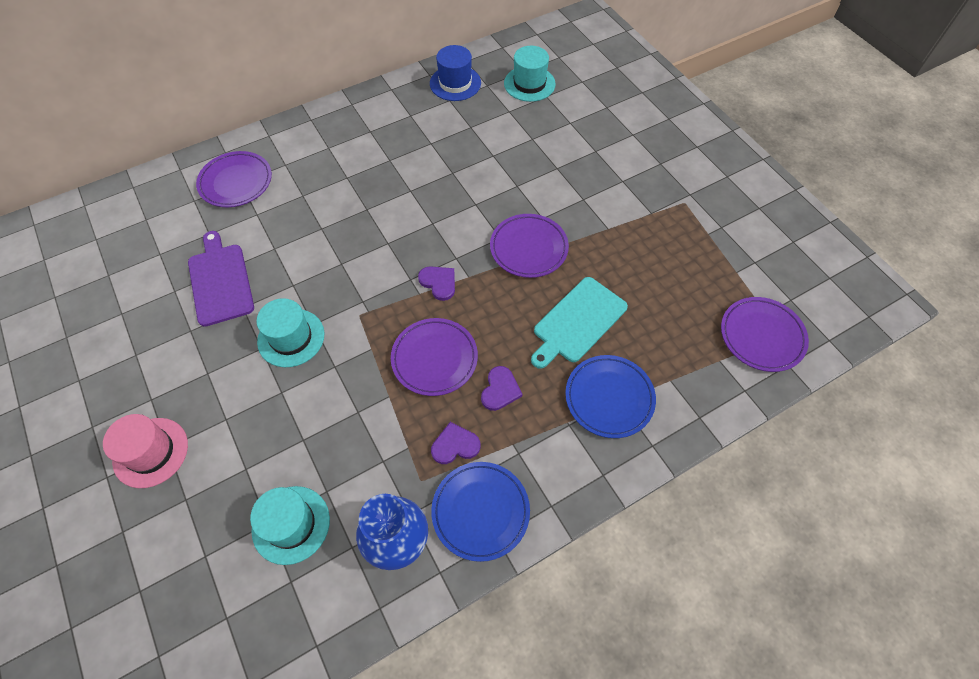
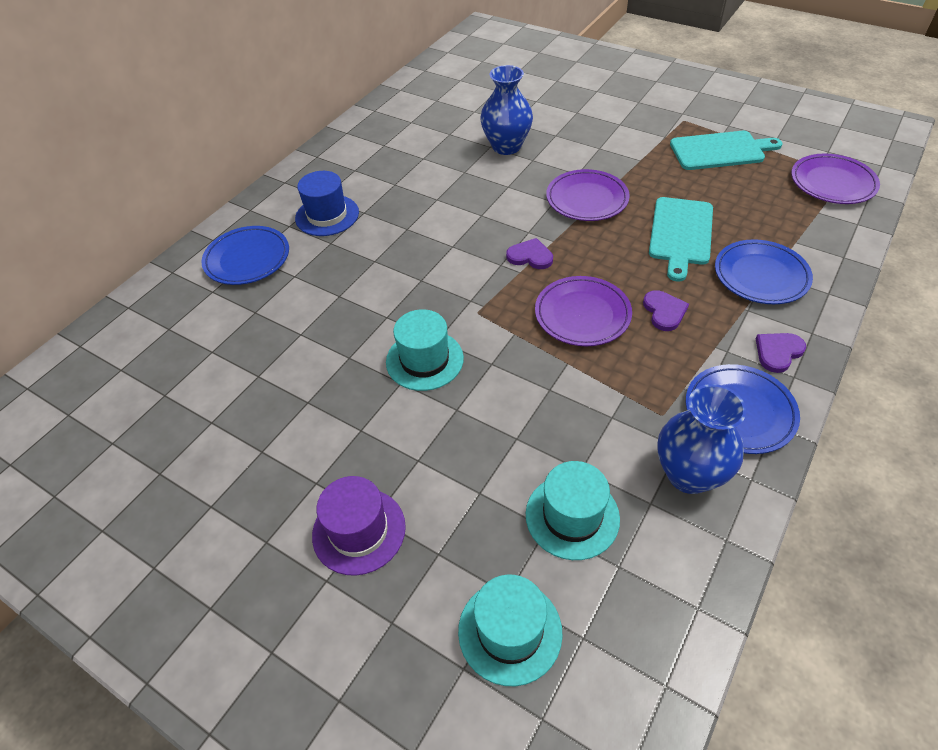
camera: 25 degrees left, 10 degrees down
(150, 452) = (359, 531): pink hat -> purple hat
(220, 281) = (304, 346): purple cutting board -> none
(236, 182) = (247, 259): purple plate -> blue plate
(455, 83) = (405, 108): blue hat -> blue hat (327, 215)
(455, 445) = (666, 372): purple heart -> purple heart (778, 352)
(506, 161) = (506, 146): none -> blue vase
(529, 84) = (474, 87): turquoise hat -> turquoise hat (510, 631)
(688, 252) = (720, 151): none -> turquoise cutting board

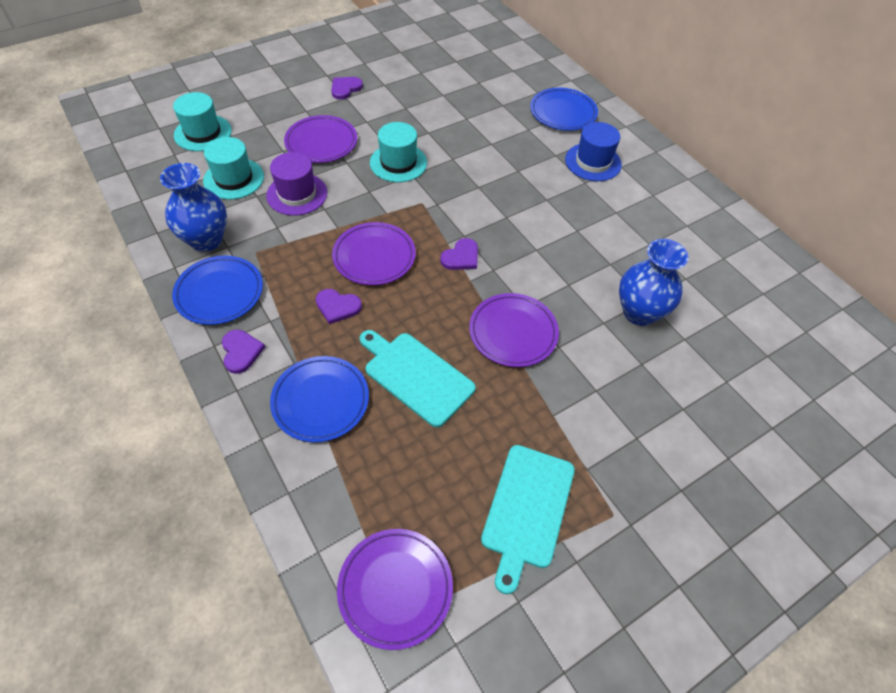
camera: 110 degrees right, 5 degrees up
(293, 495) = (345, 88): none -> purple heart
(359, 531) = (303, 103): purple hat -> purple hat (297, 194)
(435, 456) = (321, 143): none -> purple plate

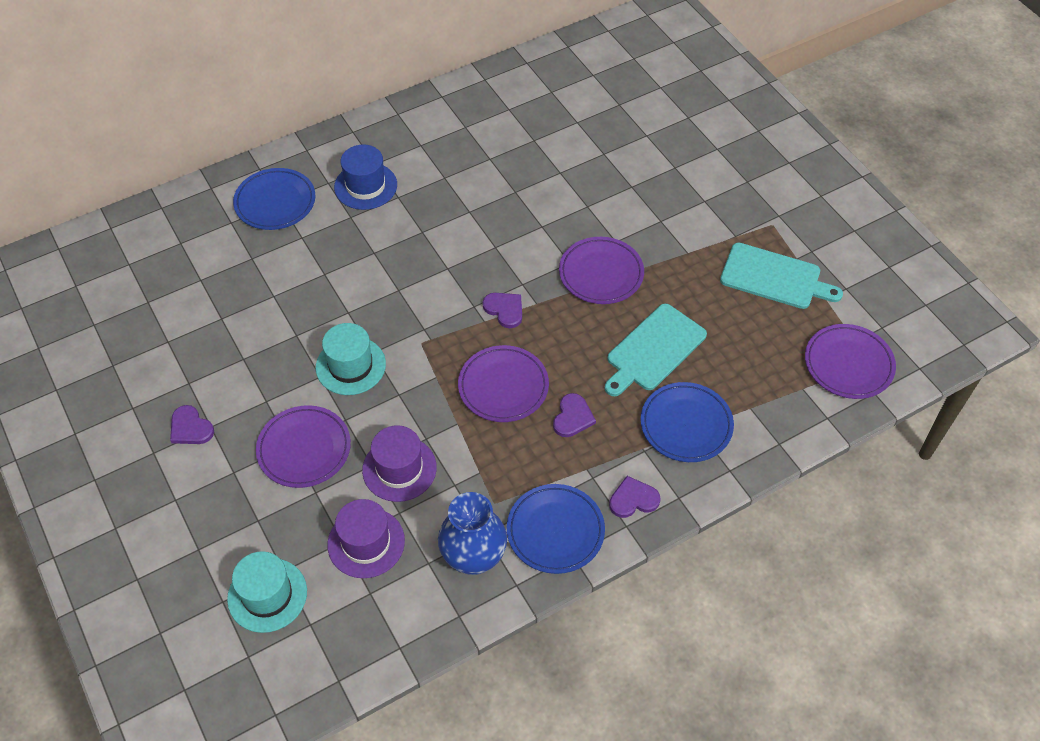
camera: 85 degrees left, 0 degrees up
(234, 179) = (366, 542): turquoise hat -> purple hat
(639, 312) = (575, 179): blue vase -> none

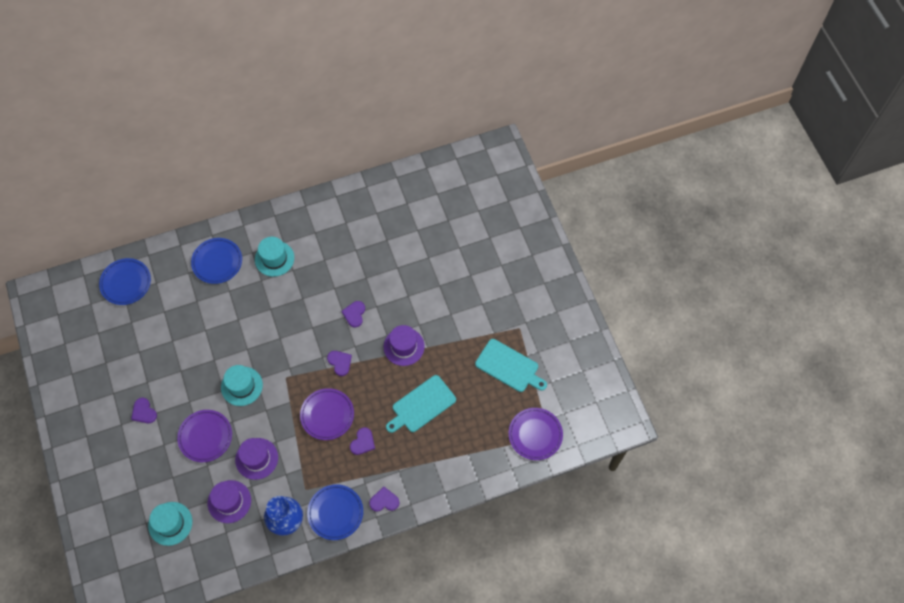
camera: 10 degrees right, 10 degrees up
(365, 186) = (274, 258): blue hat -> turquoise hat
(510, 241) = (354, 314): none -> purple heart
(601, 273) = (404, 346): purple plate -> purple hat
(686, 425) = (427, 458): blue plate -> blue plate (126, 283)

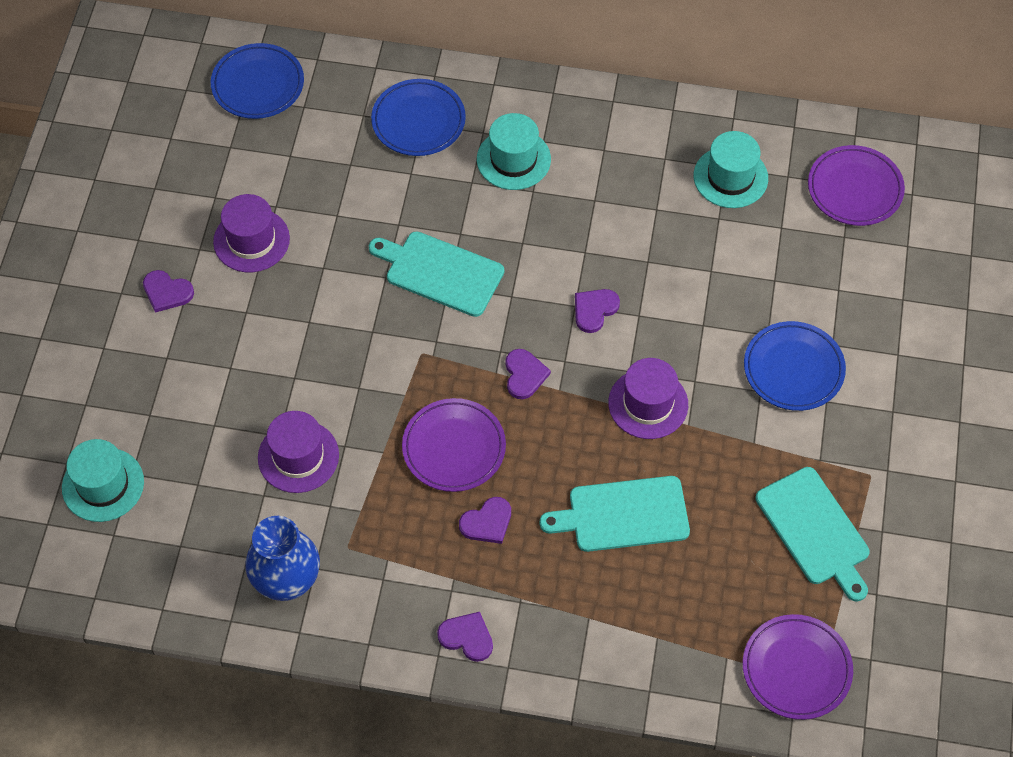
camera: 30 degrees right, 5 degrees down
(144, 412) = (167, 292): purple heart -> purple heart turned 60 degrees counterclockwise
(205, 437) = (238, 379): purple plate -> purple plate (855, 189)
(229, 501) = (214, 500): purple hat -> purple hat (251, 240)
(241, 386) = (342, 330): turquoise hat -> turquoise hat (730, 177)
(272, 333) = (440, 272): none -> turquoise cutting board
(335, 513) = (374, 612): blue plate -> blue plate (793, 369)

